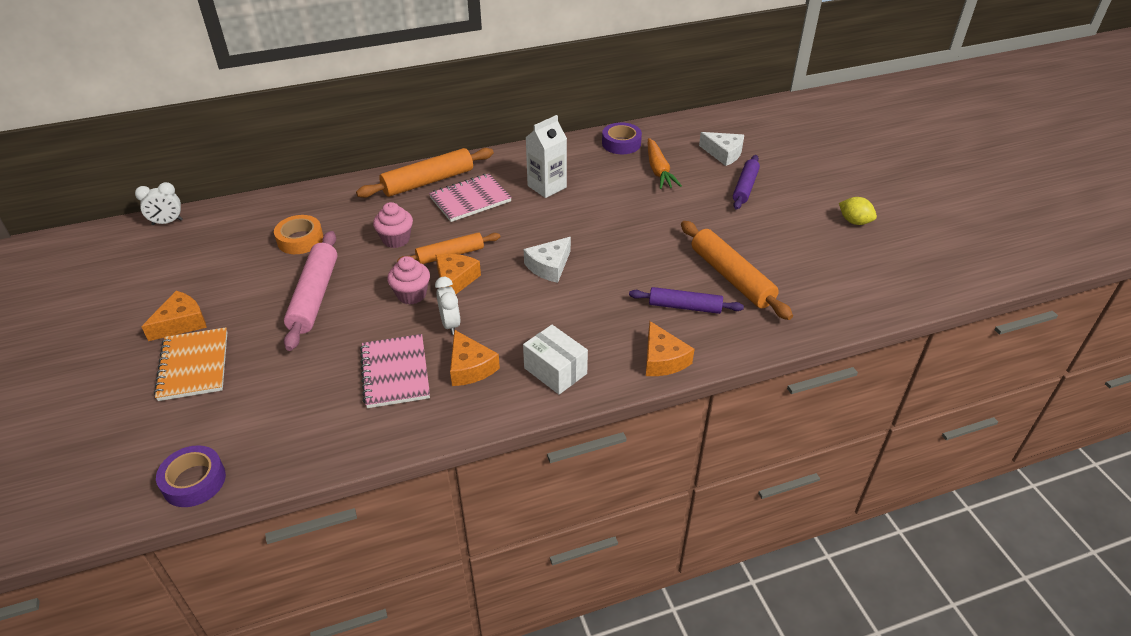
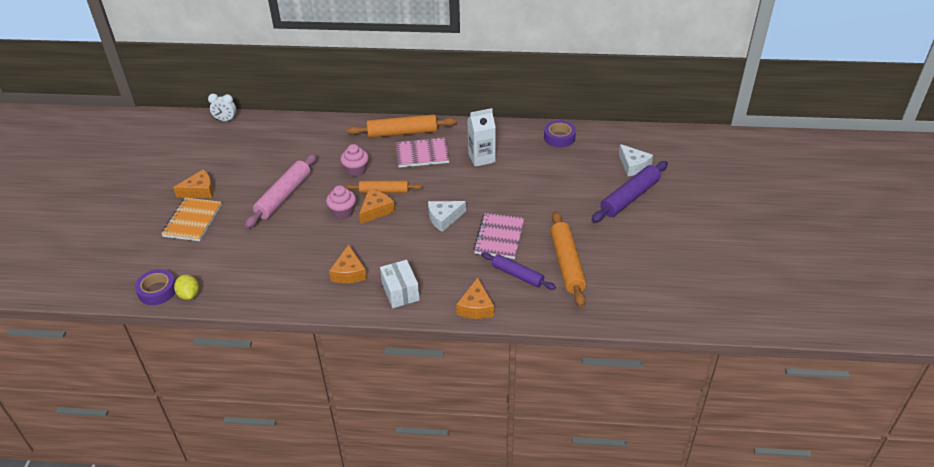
camera: 25 degrees right, 0 degrees up
(300, 240) = (297, 154): orange tape -> none
(395, 373) = (302, 261): pink notebook -> pink notebook (499, 237)
(450, 324) = (354, 240): white clock -> none
(658, 170) = (572, 166): orange carrot -> none
(745, 187) = (629, 197): purple rolling pin -> purple rolling pin, size x1.53
(854, 221) = (696, 248): yellow lemon -> yellow lemon (189, 295)

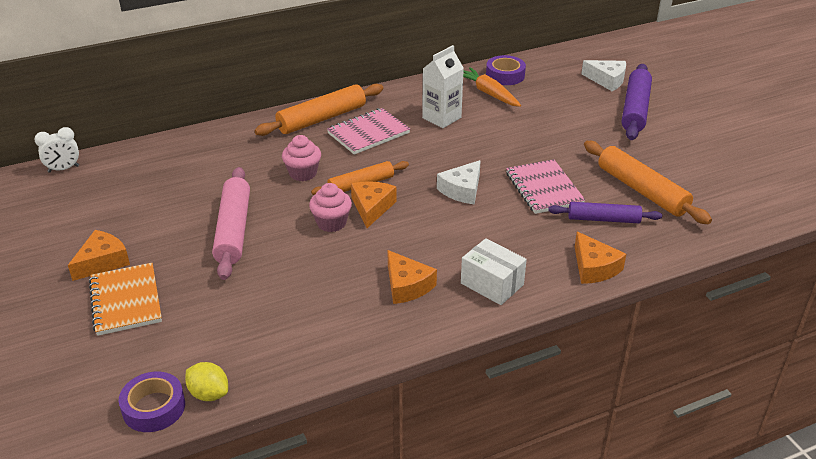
camera: 30 degrees left, 5 degrees down
(533, 149) = (489, 93): none -> orange carrot

